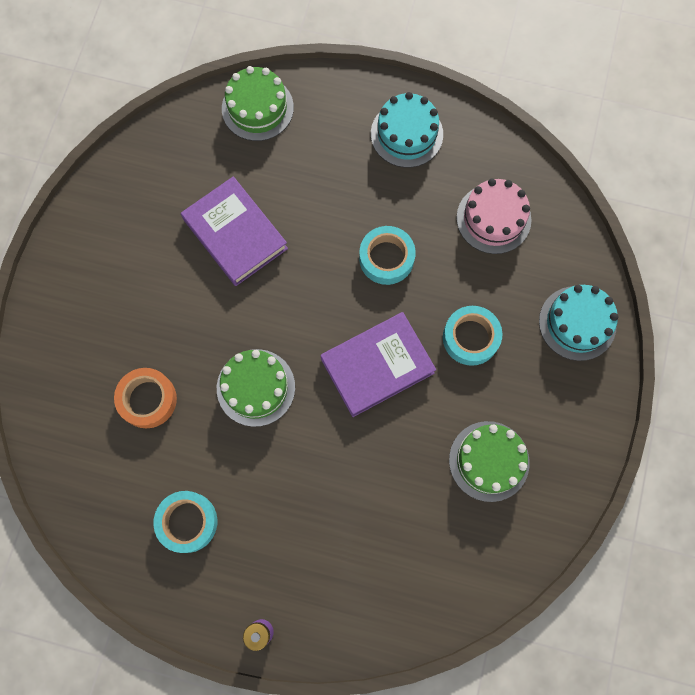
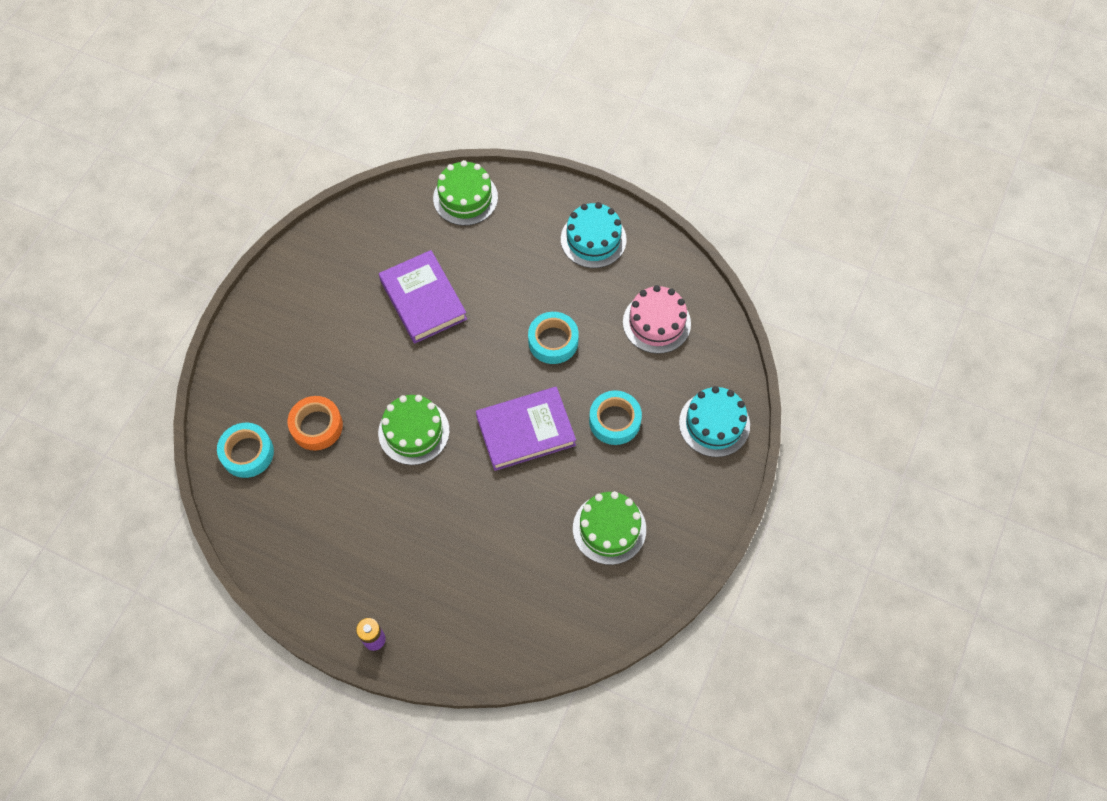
camera: 10 degrees right, 10 degrees down
(187, 522) = (329, 535): turquoise tape -> turquoise tape (247, 453)

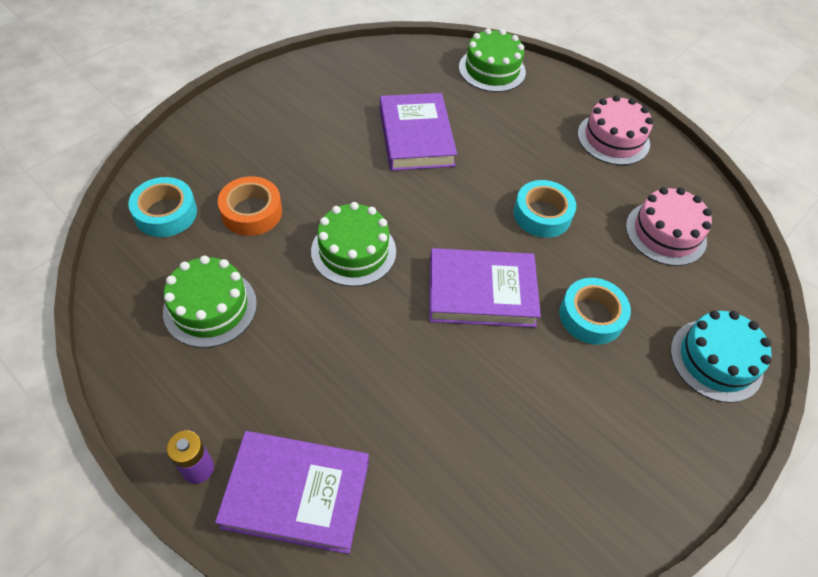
camera: 15 degrees right, 10 degrees down
(448, 631) = (296, 494): none -> purple book
(593, 239) = (613, 139): turquoise cake -> pink cake
(609, 529) = (551, 439): green cake -> green cake (210, 307)

